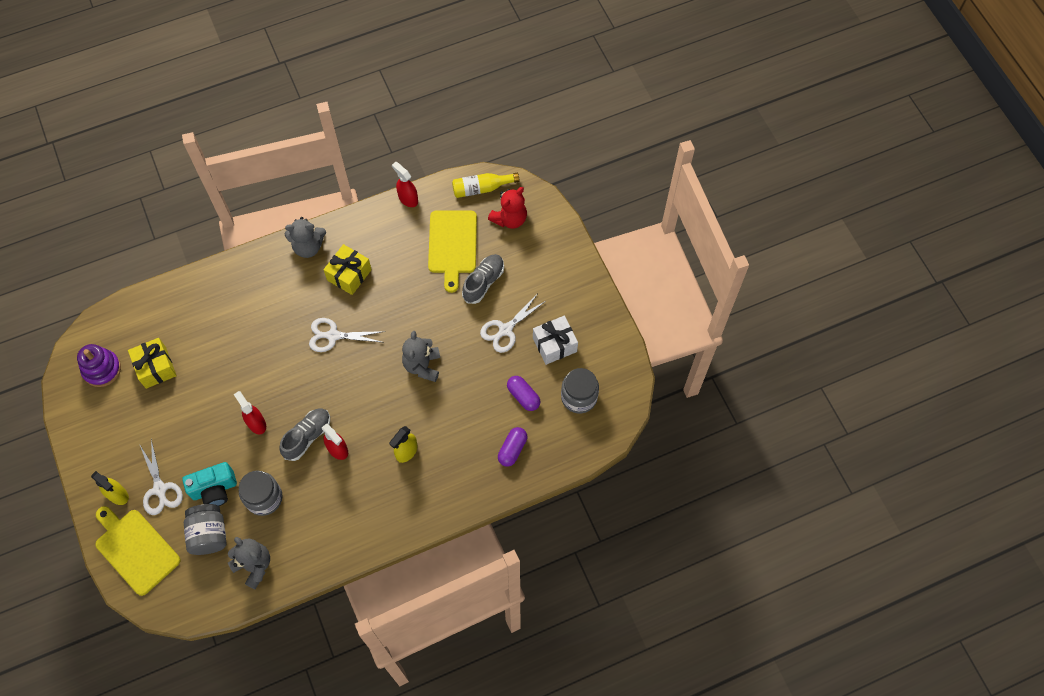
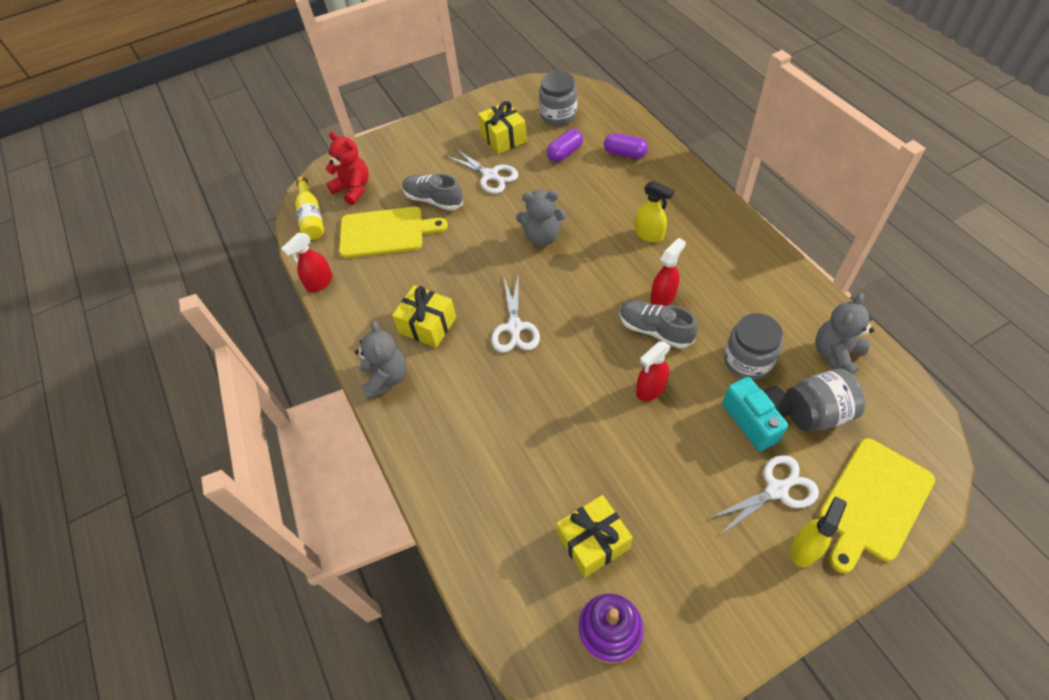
camera: 90 degrees left, 10 degrees down
(554, 345) = (503, 138): white gift -> yellow gift

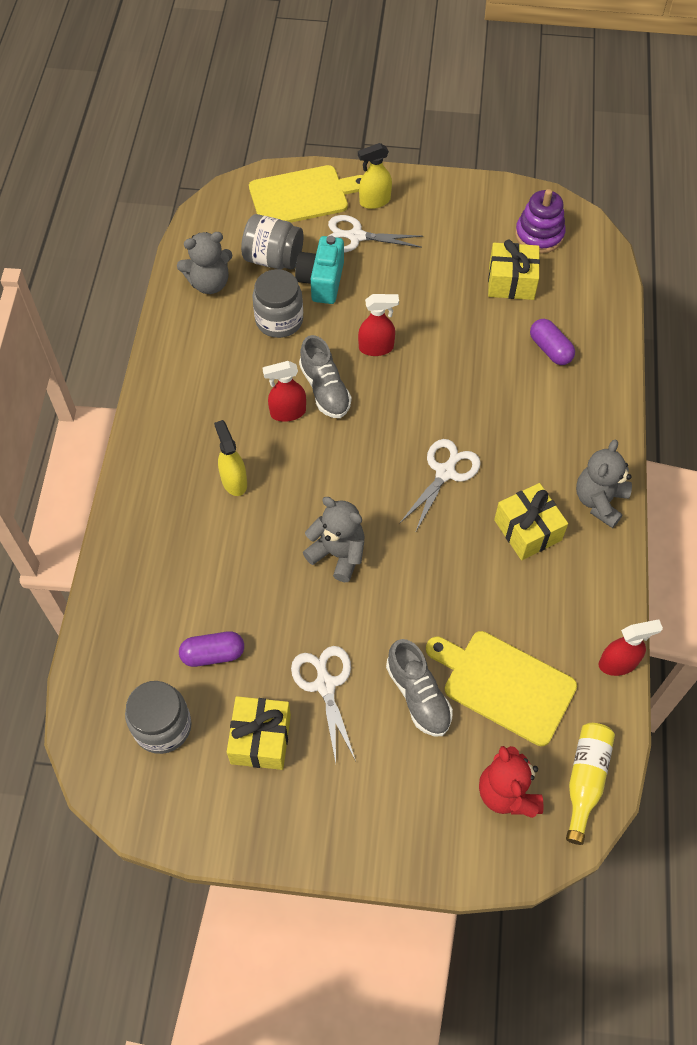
camera: 150 degrees left, 5 degrees up
(625, 154) = (151, 601): purple capsule -> purple capsule (550, 349)

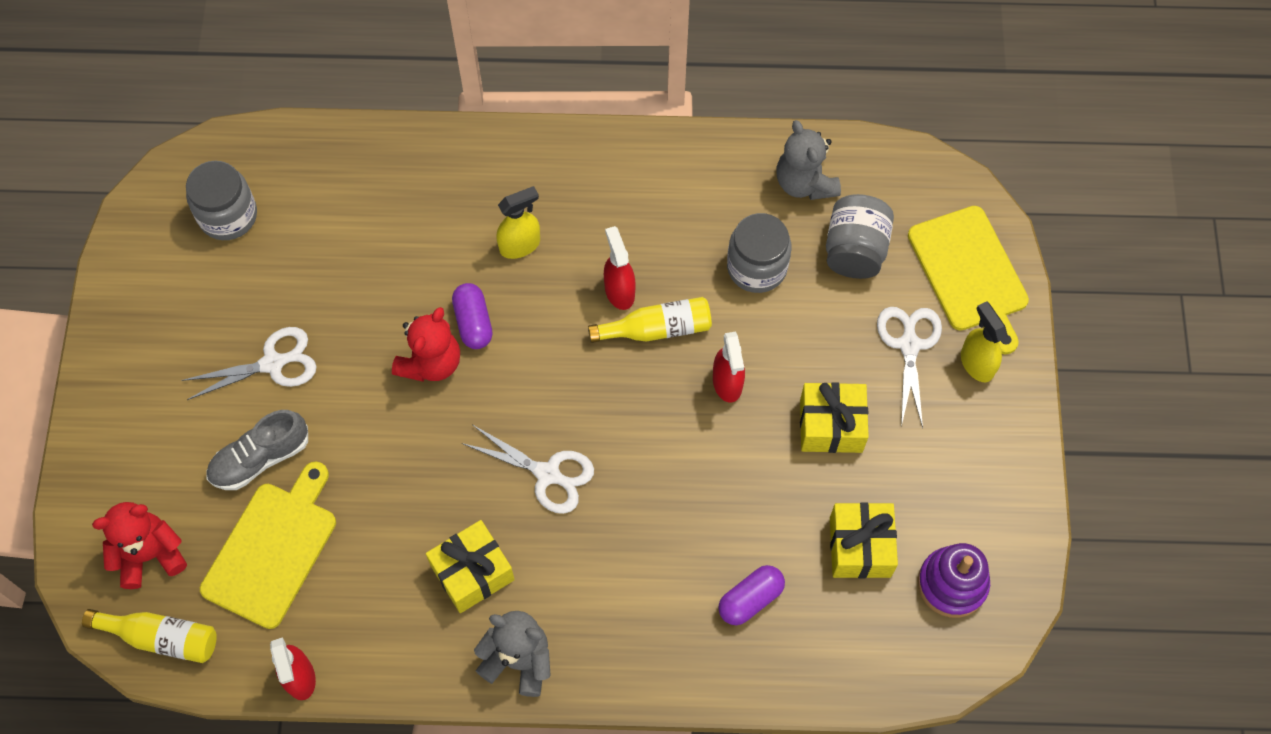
camera: 85 degrees right, 5 degrees up
(213, 654) = (307, 251): purple capsule -> purple capsule (473, 322)
(260, 739) = (213, 307): yellow gift -> yellow gift (831, 425)
(321, 281) = (826, 310): turquoise camera -> none
(325, 389) = (657, 329): grey shoe -> yellow bottle
(338, 554) = (431, 363): grey teddy bear -> red teddy bear

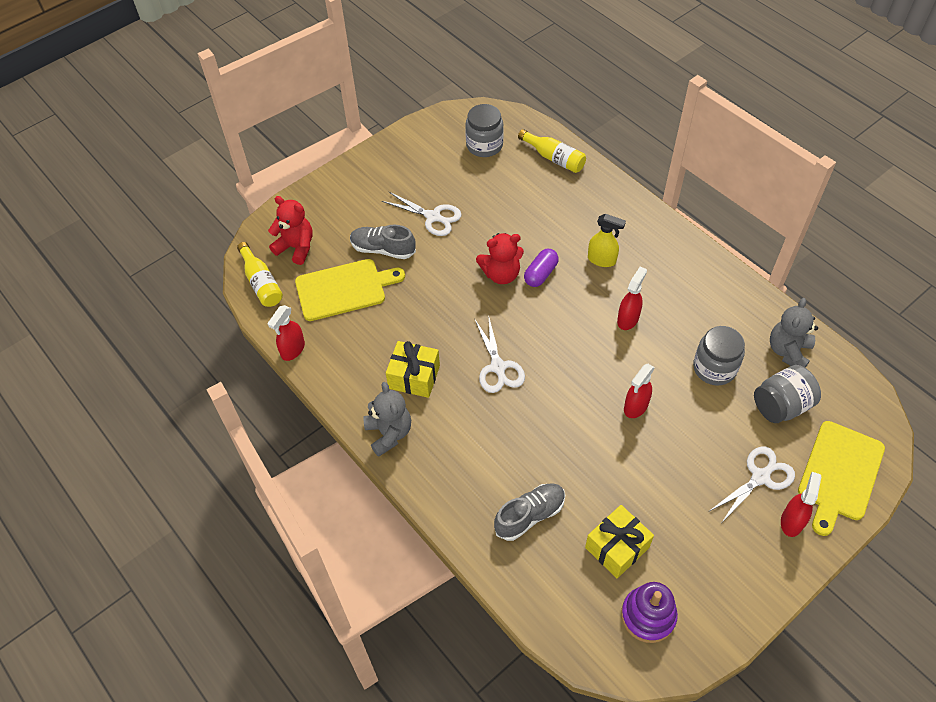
camera: 50 degrees right, 10 degrees down
(657, 329) = (627, 351): yellow bottle -> yellow bottle (554, 158)
(750, 599) = (529, 515): purple capsule -> grey shoe
(831, 425) = (669, 475): yellow gift -> none
(976, 363) = (791, 521): yellow spray bottle -> red spray bottle

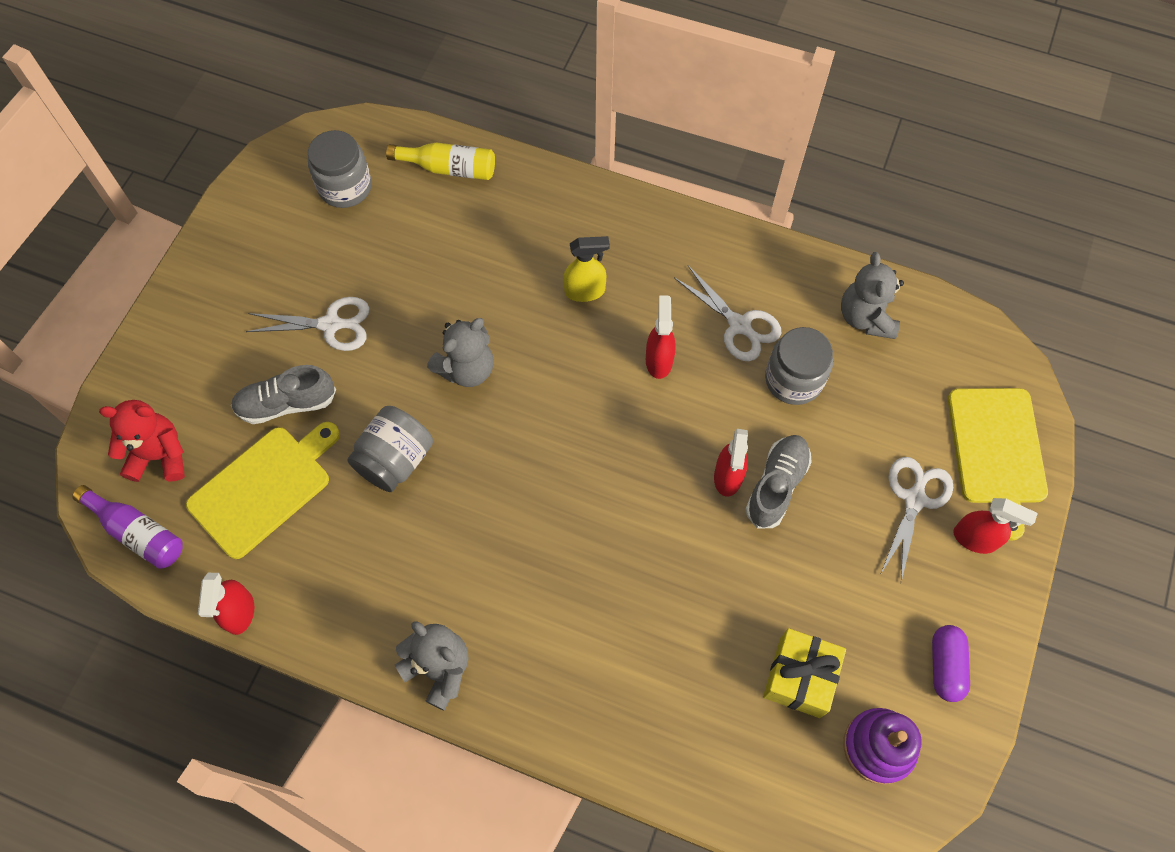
camera: 30 degrees left, 10 degrees up
(261, 283) = (138, 533): yellow bottle -> purple bottle
(414, 377) = (429, 571): yellow gift -> none
(498, 367) = (532, 505): white scissors -> white scissors (739, 326)
(501, 274) = (466, 369): red teddy bear -> grey teddy bear
(529, 515) = (676, 690): grey shoe -> grey shoe (776, 486)
(541, 274) = (518, 346): purple capsule -> purple capsule (945, 666)
(781, 406) = (892, 394): grey jar -> grey jar (395, 460)
(791, 521) = (975, 539): red spray bottle -> red spray bottle turned 120 degrees clockwise

